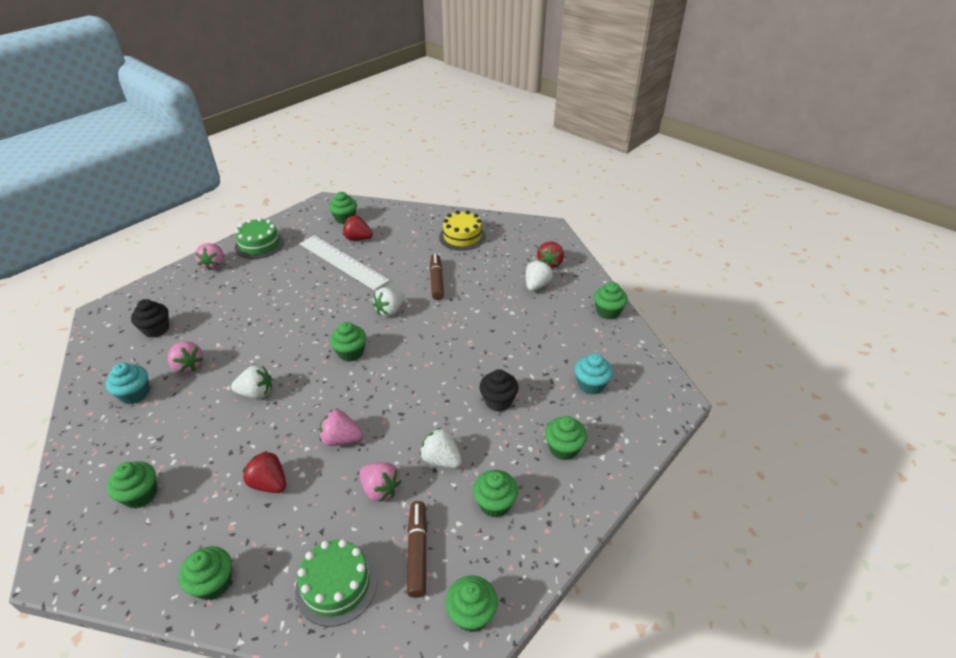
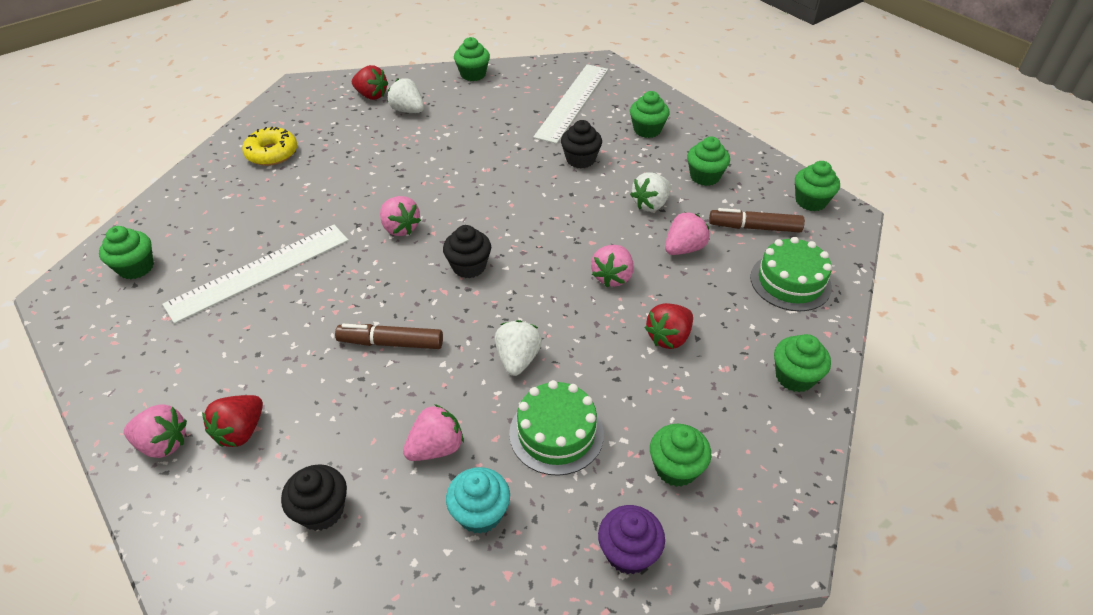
camera: 80 degrees left, 5 degrees up
(83, 471) = (628, 552): none -> purple cupcake
(259, 244) = (138, 379): green cake -> green cake (556, 433)
(350, 353) = (469, 266): green cupcake -> black cupcake
(358, 239) = (207, 254): red strawberry -> red strawberry (241, 431)
(390, 311) = (400, 228): white strawberry -> pink strawberry
(436, 281) = (358, 184): brown marker -> brown marker (391, 343)
(462, 236) = (272, 153): yellow cake -> yellow donut
(591, 384) = (572, 102): turquoise cupcake -> white ruler

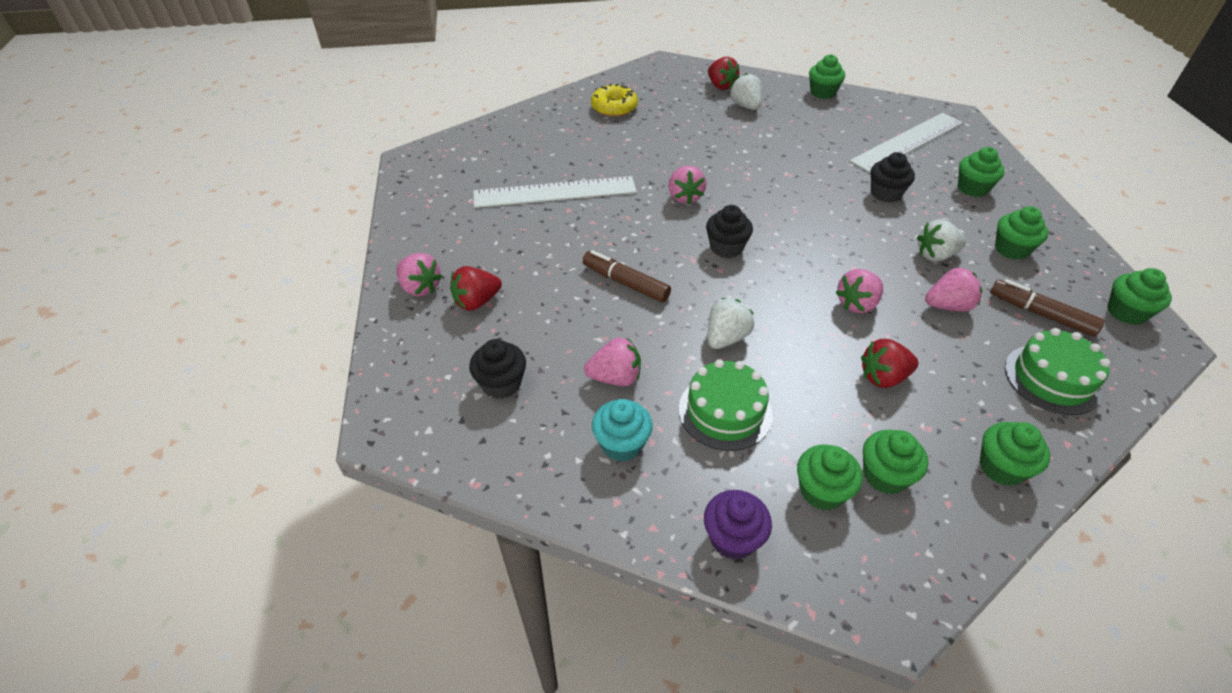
camera: 30 degrees right, 0 degrees up
(136, 267) = (470, 159): green cupcake -> green cupcake (885, 475)

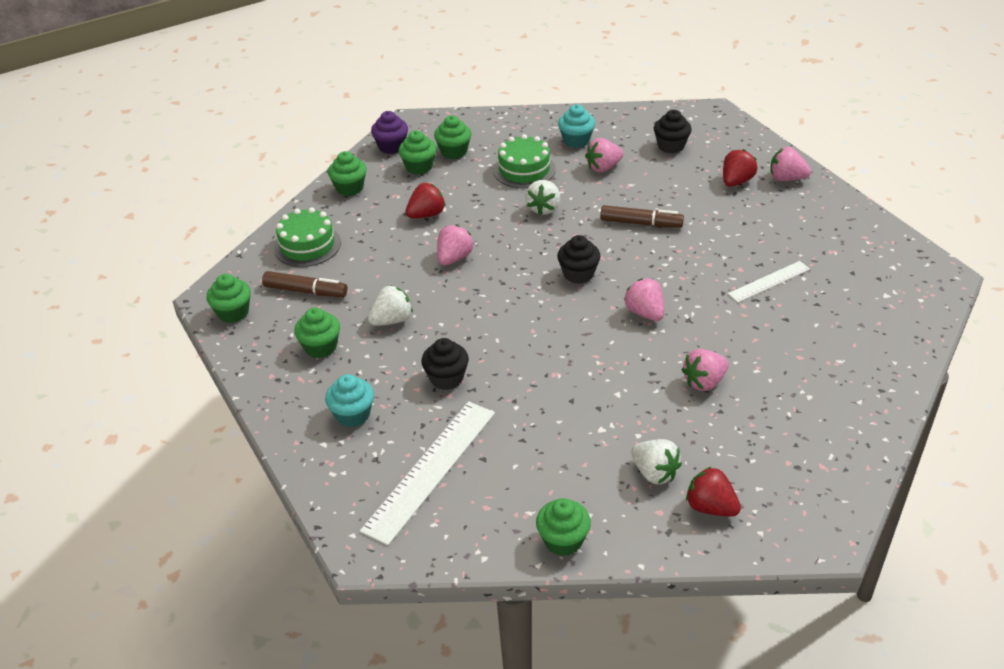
camera: 160 degrees right, 5 degrees down
(555, 192) = (769, 281): white ruler -> white ruler, size x0.56
(614, 108) = (813, 415): yellow donut -> none
(733, 538) = (495, 124): purple cupcake -> purple cupcake (391, 147)
(948, 306) = (381, 277): pink strawberry -> pink strawberry (704, 382)
(972, 188) = (353, 415): green cupcake -> turquoise cupcake

